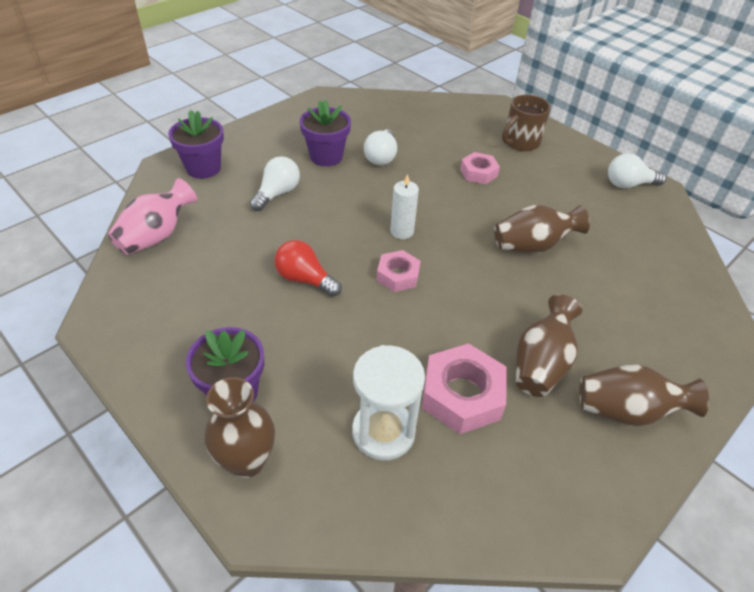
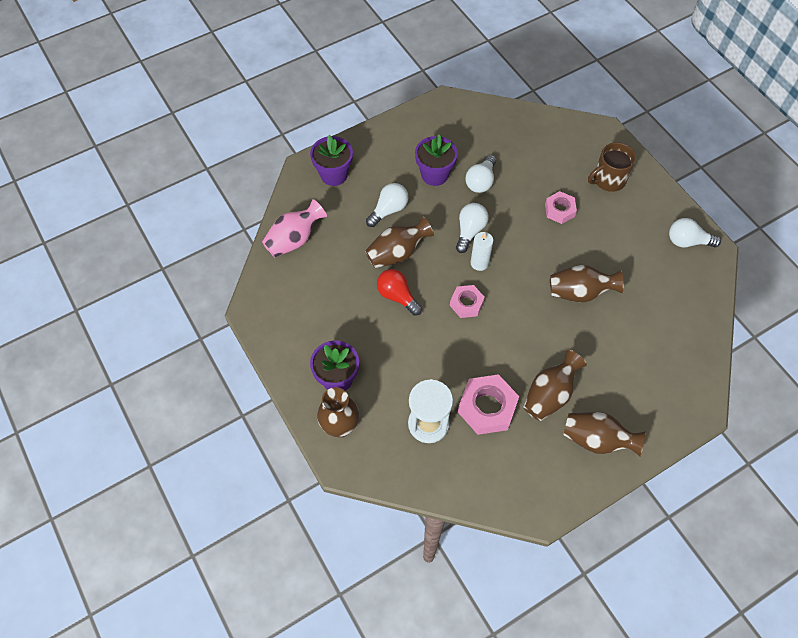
camera: 15 degrees right, 15 degrees up
(296, 234) = (397, 253): none -> brown vase
(381, 202) = (470, 231): none -> white light bulb

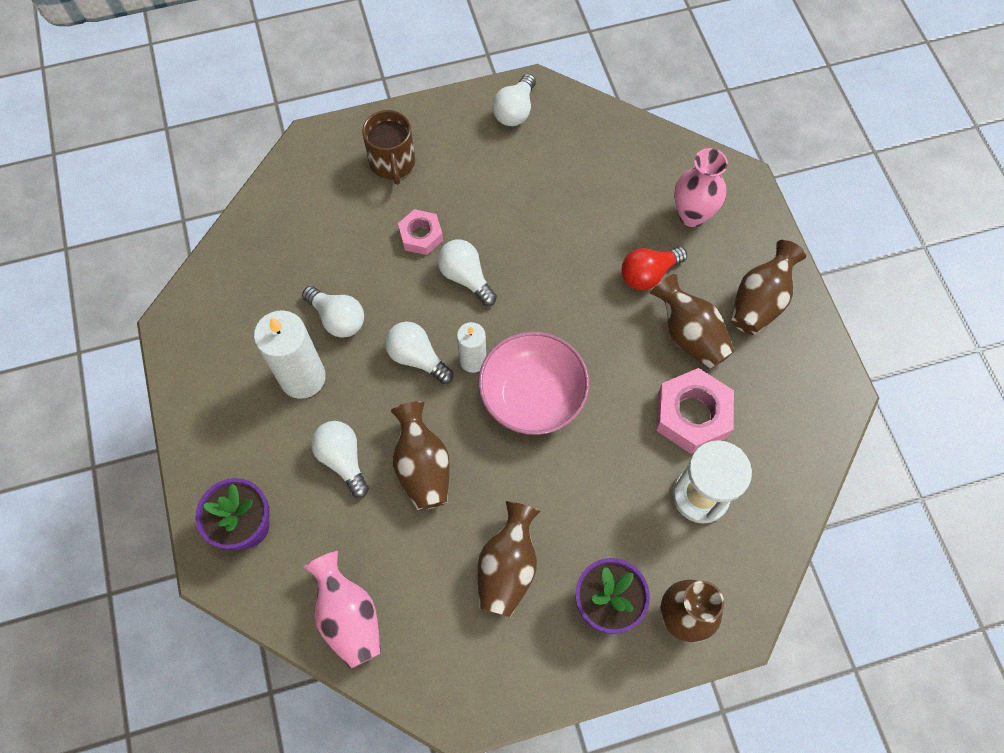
camera: 75 degrees left, 5 degrees up
(397, 296) = (495, 485): red light bulb -> red light bulb (648, 274)
(434, 174) = (302, 377): purple flower pot -> white candle
(466, 303) = (532, 396): pink nut -> pink bowl
(539, 244) = (466, 277): none -> white light bulb
(579, 292) = (553, 253): brown vase -> brown vase (507, 567)
(652, 378) = (692, 215): none -> pink vase

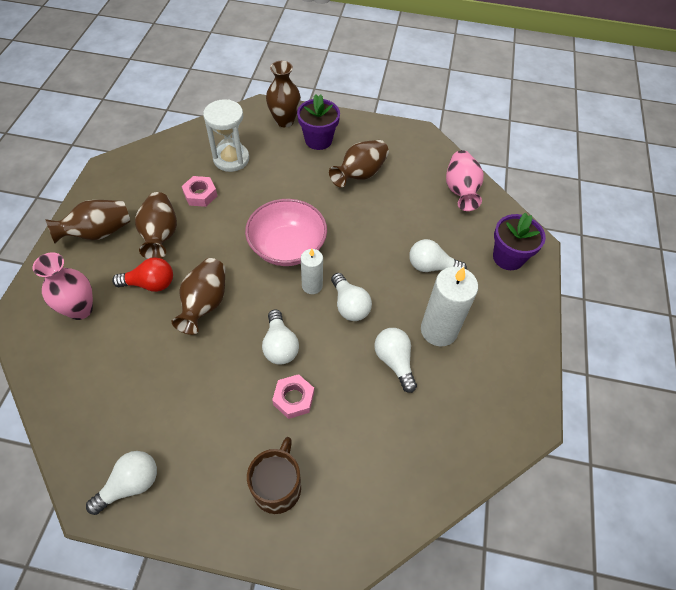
camera: 155 degrees left, 10 degrees down
(343, 459) = (431, 266): white light bulb -> white light bulb turned 105 degrees clockwise
(423, 467) = (381, 240): brown vase -> brown vase (205, 303)
(692, 415) = (200, 194): pink nut -> pink nut, size x0.61

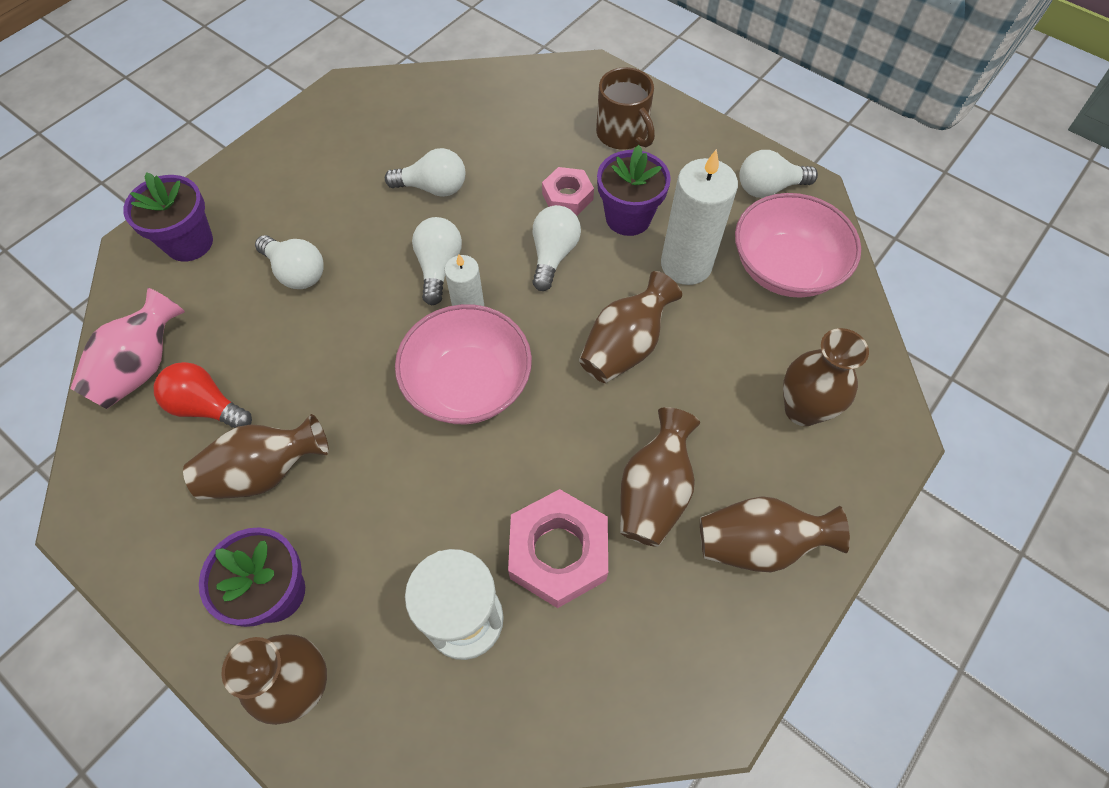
camera: 150 degrees left, 5 degrees up
(80, 309) = (802, 409): pink vase -> brown vase
(105, 408) = (785, 268): none -> pink bowl
(150, 284) = (693, 409): red light bulb -> red light bulb (207, 407)
(200, 194) = (558, 552): pink nut -> pink nut, size x1.64
(239, 400) = (628, 218): none -> purple flower pot
(277, 486) = (623, 134): brown mug -> brown mug turned 75 degrees counterclockwise
(394, 361) = (433, 188): white light bulb -> white light bulb turned 90 degrees counterclockwise
(438, 330) = (357, 198): white candle -> white candle (686, 264)

